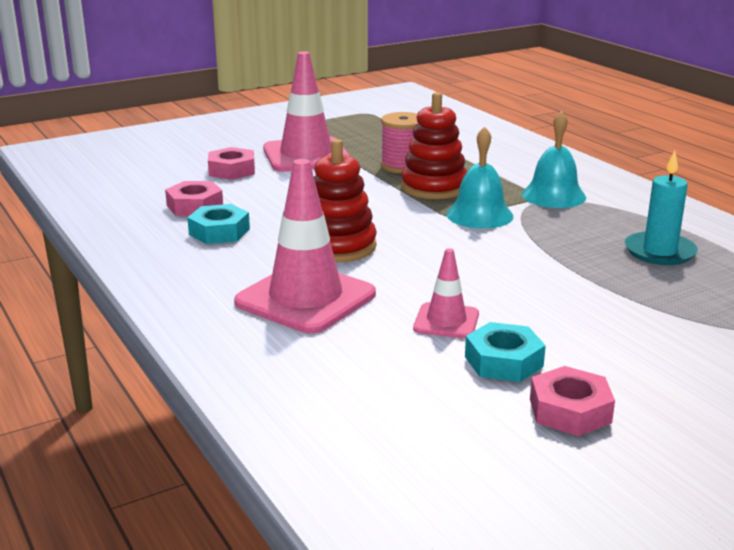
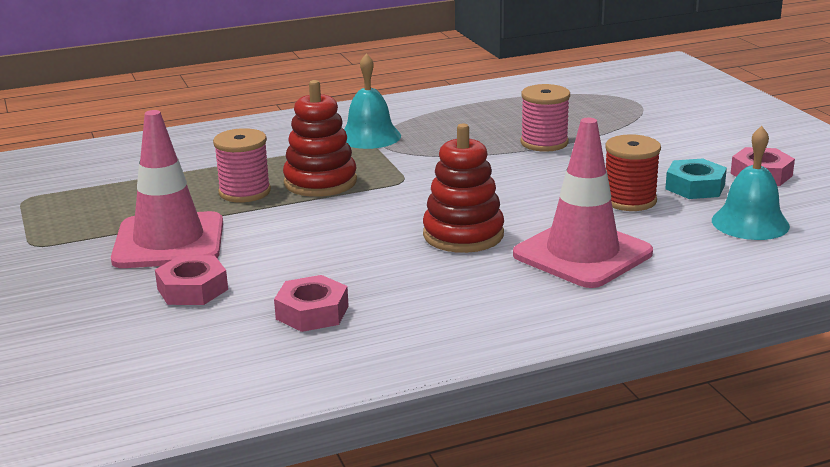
camera: 80 degrees left, 0 degrees up
(219, 232) = (402, 296): turquoise nut -> none
(446, 321) = (629, 200): pink traffic cone -> red spool
(479, 215) = (405, 169): turquoise bell -> turquoise bell (750, 223)
(592, 273) = (544, 143): none -> pink spool
(659, 252) = (508, 117): turquoise candle -> none

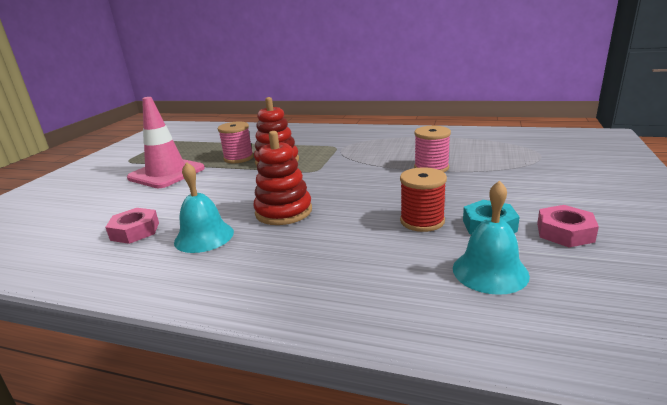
camera: 40 degrees right, 0 degrees up
(192, 289) = (125, 199): pink nut -> none
(369, 136) = (343, 144): turquoise bell -> turquoise bell (204, 236)
(582, 254) = (324, 250): pink traffic cone -> none

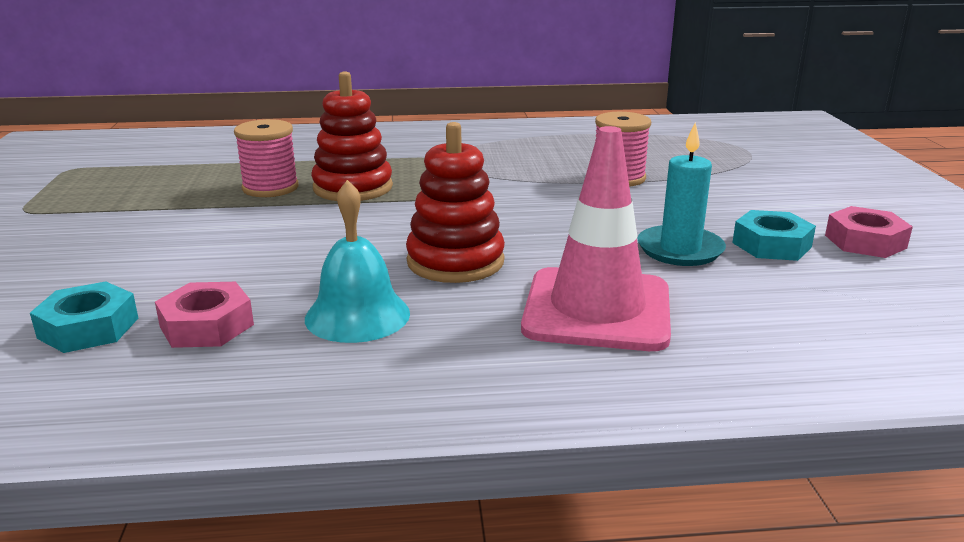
camera: 25 degrees left, 0 degrees up
(90, 224) = (88, 328): none -> turquoise nut
(166, 173) = (147, 225): pink traffic cone -> pink traffic cone (597, 310)
(422, 221) = (680, 250): red spool -> turquoise candle
(490, 271) = (825, 298): turquoise bell -> none

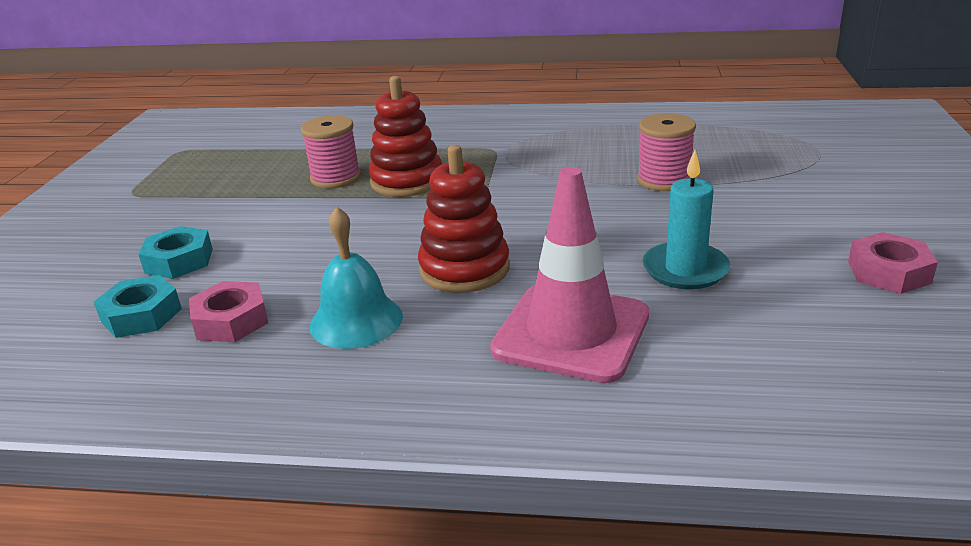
camera: 15 degrees right, 5 degrees up
(771, 245) = (783, 270): turquoise nut -> turquoise nut (179, 261)

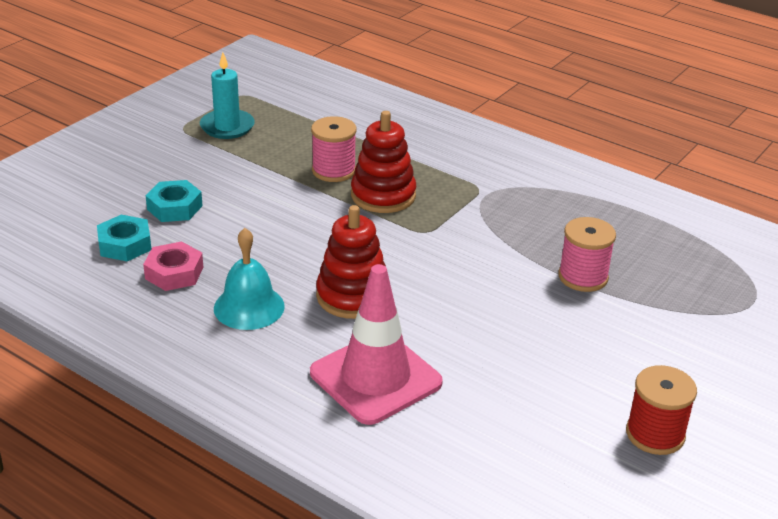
camera: 25 degrees right, 5 degrees up
(685, 269) = (506, 364): turquoise candle -> turquoise candle (227, 127)
(889, 272) = (655, 434): pink nut -> red spool

